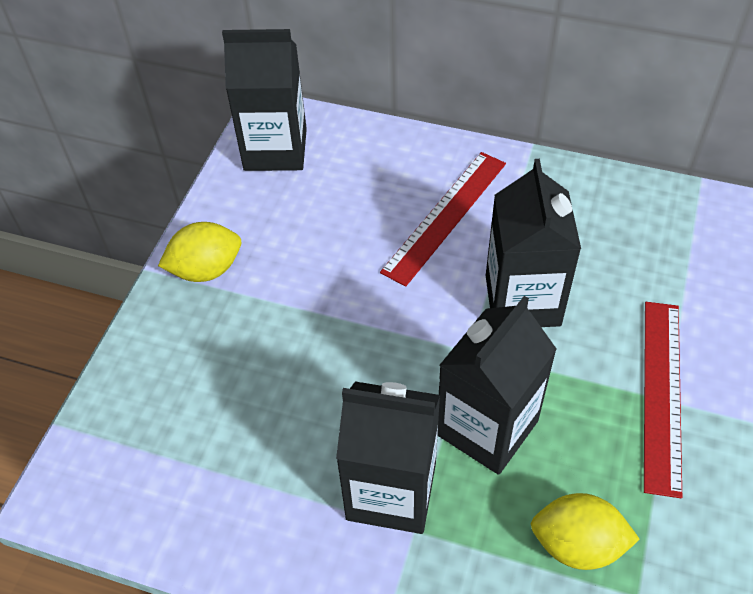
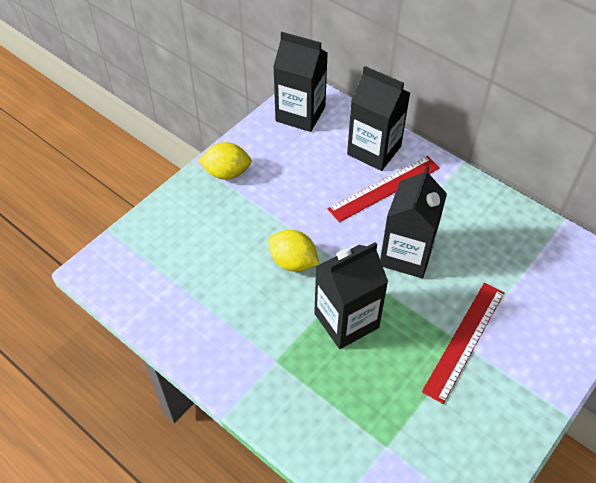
camera: 20 degrees right, 0 degrees up
(391, 491) = (273, 335): black carton -> black carton (374, 150)
(577, 544) = (366, 405): yellow lemon -> yellow lemon (293, 262)

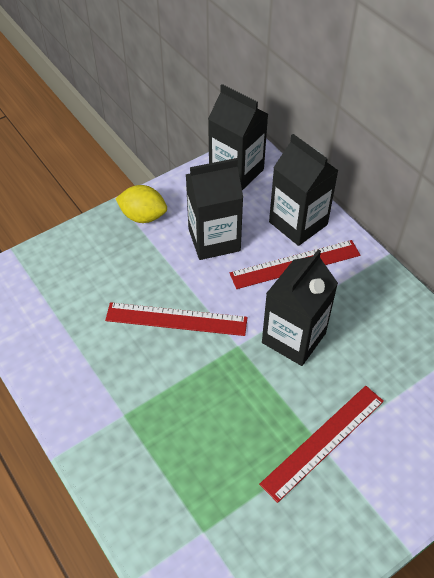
camera: 15 degrees right, 0 degrees up
(293, 262) = (176, 319): yellow lemon -> red ruler
(346, 320) = (208, 391): black carton -> black carton (214, 240)

